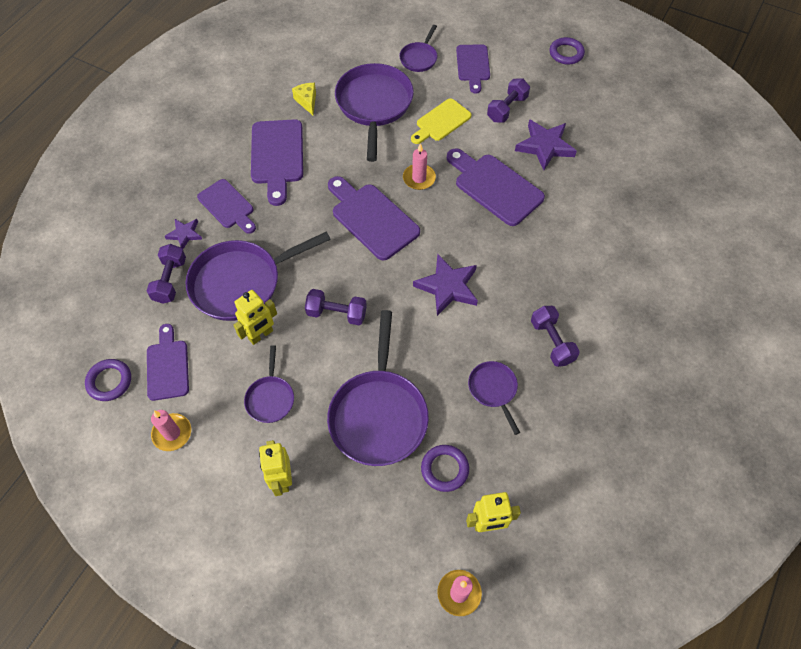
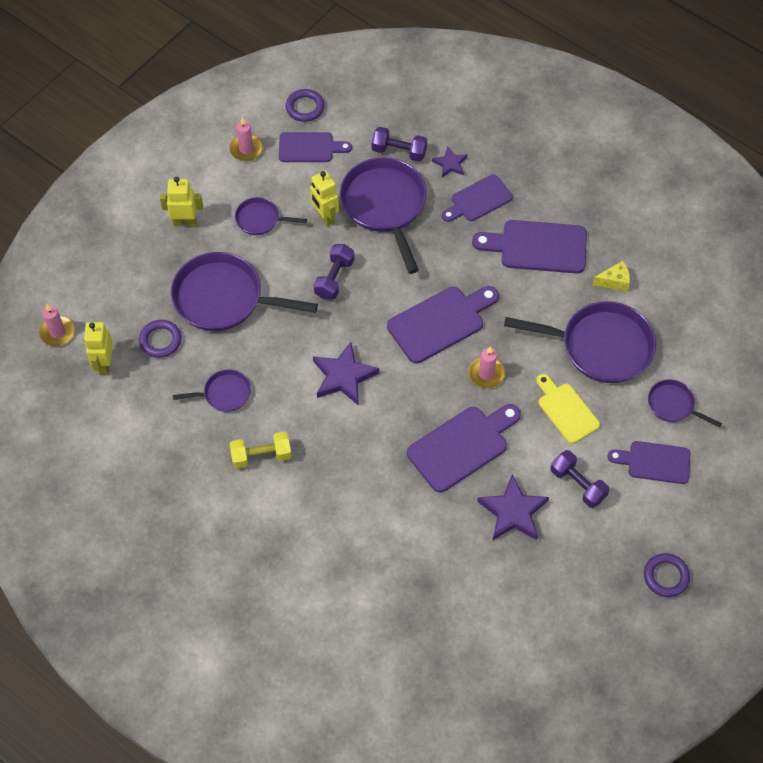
camera: 100 degrees right, 0 degrees up
(552, 342) = (261, 456): purple dumbbell -> yellow dumbbell

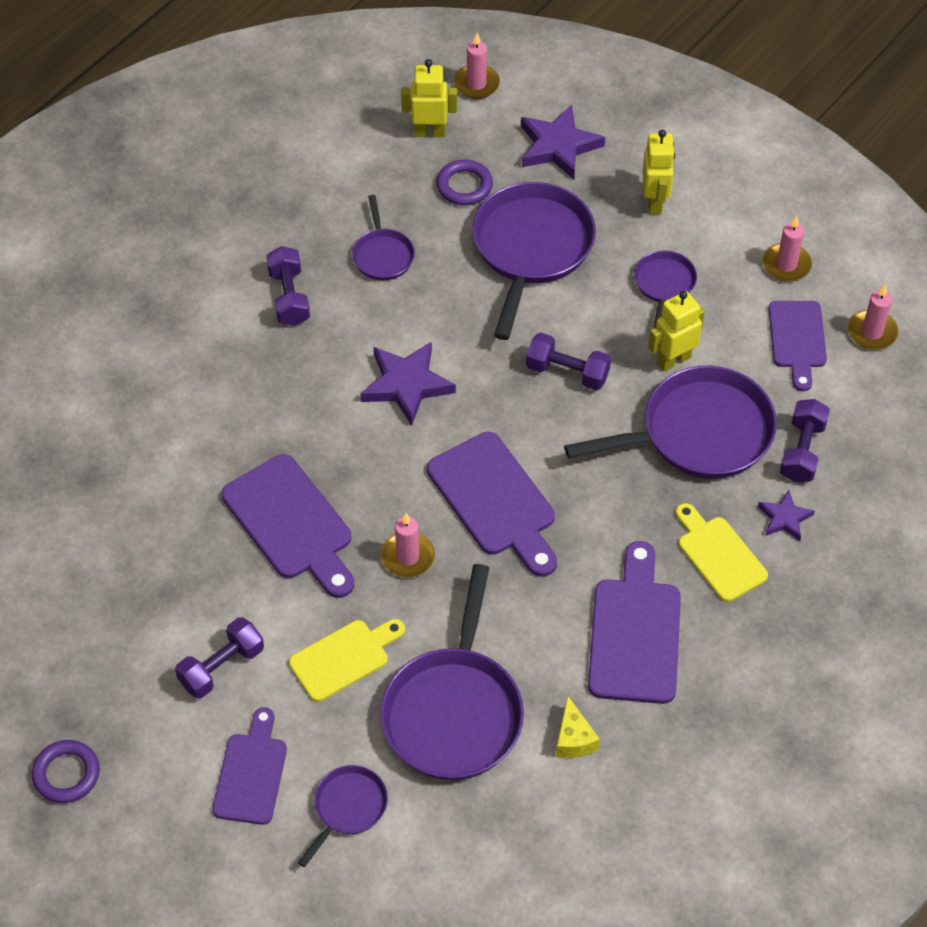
camera: 90 degrees right, 5 degrees down
(261, 456) = (289, 297): yellow dumbbell -> purple dumbbell
(305, 107) = (872, 332): purple ring -> pink candle
(478, 200) = (718, 555): purple cutting board -> yellow cutting board
(513, 512) = (185, 583): purple star -> purple star (558, 146)

